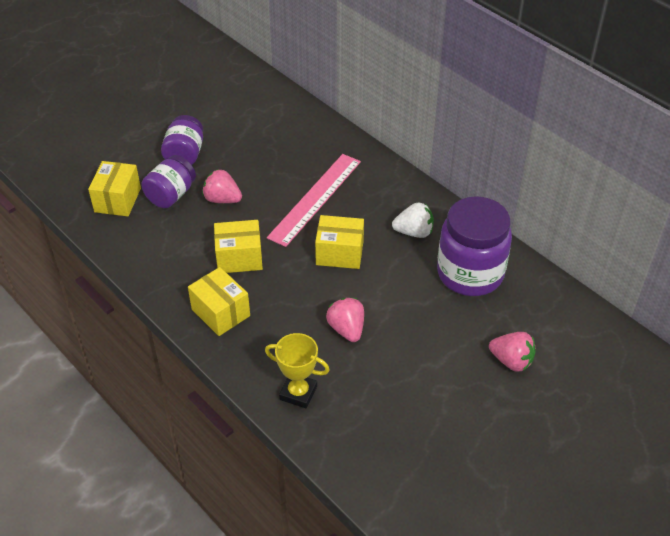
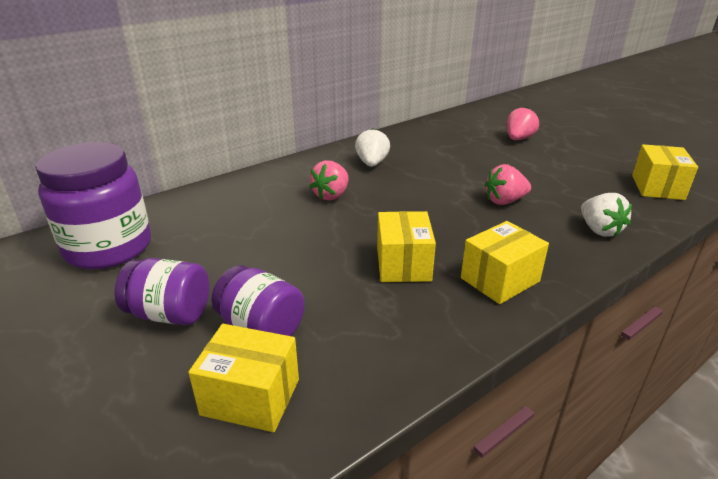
camera: 85 degrees left, 15 degrees down
(222, 199) = (288, 277): pink strawberry -> pink strawberry (331, 195)
(298, 393) = (599, 230): yellow trophy -> white strawberry
(315, 199) = (309, 210): pink ruler -> none
(339, 253) = (398, 200): yellow box -> yellow box (657, 187)
(470, 273) = (425, 145): purple jar -> purple jar (109, 248)

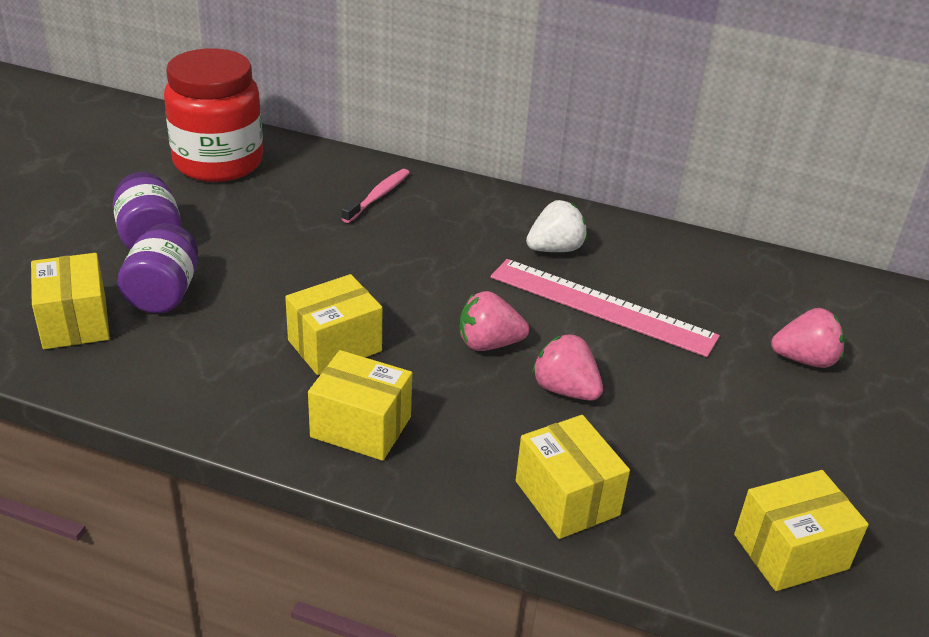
camera: 55 degrees right, 5 degrees up
(109, 248) = (218, 162): purple jar -> red jar
(249, 198) = (378, 196): none -> pink toothbrush
(331, 195) = (439, 247): pink strawberry -> pink strawberry (488, 344)
(437, 168) = (601, 306): none -> pink ruler
(599, 230) = (567, 498): white strawberry -> yellow box

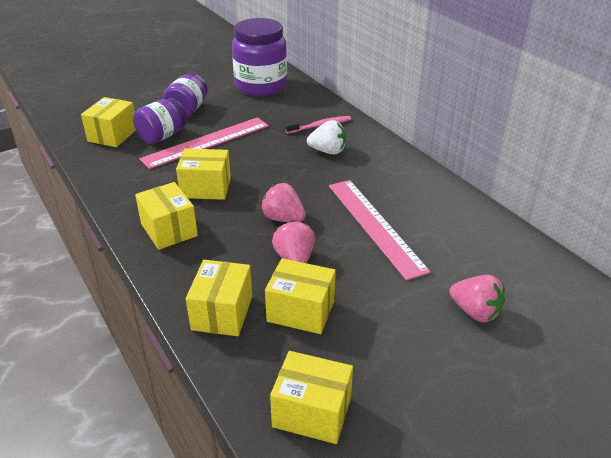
camera: 40 degrees right, 0 degrees up
(218, 162) = (261, 86): red jar -> purple jar
(247, 277) = (206, 142): none -> pink ruler
(555, 249) = (387, 185): white strawberry -> white strawberry (328, 151)
(647, 448) = (301, 311): none -> yellow box

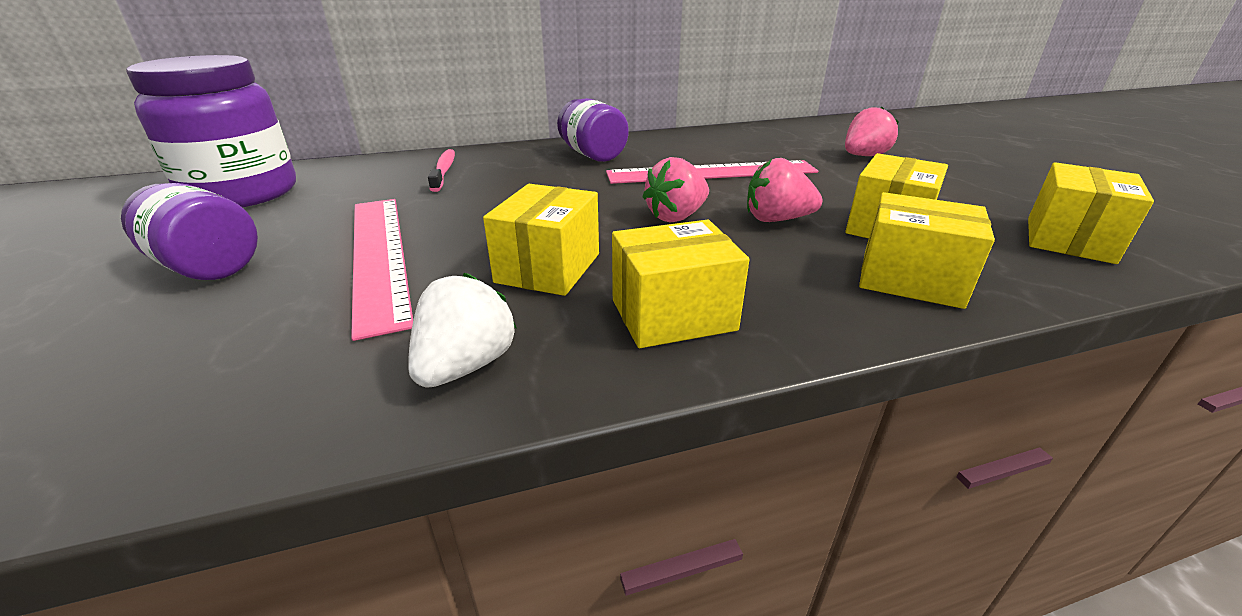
camera: 75 degrees left, 5 degrees down
(113, 135) = (154, 384): yellow box -> none
(162, 136) = (280, 304): purple jar -> purple jar (592, 155)
(328, 151) = (520, 174): white strawberry -> white strawberry (466, 366)

